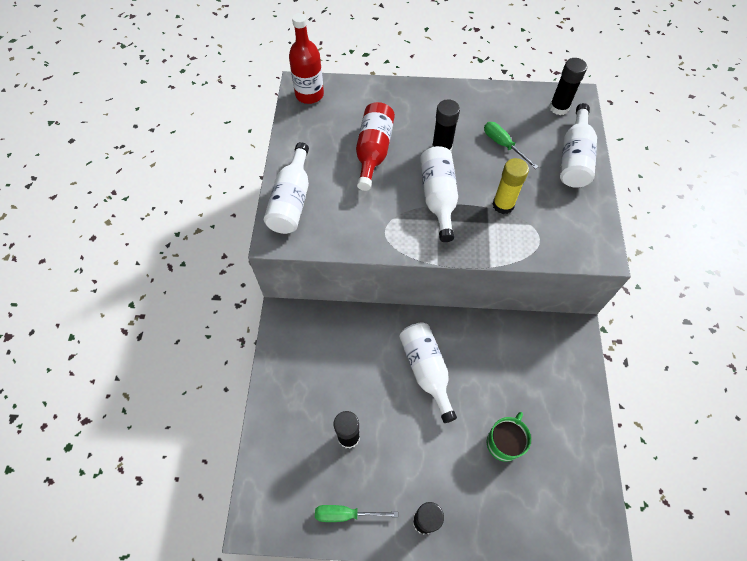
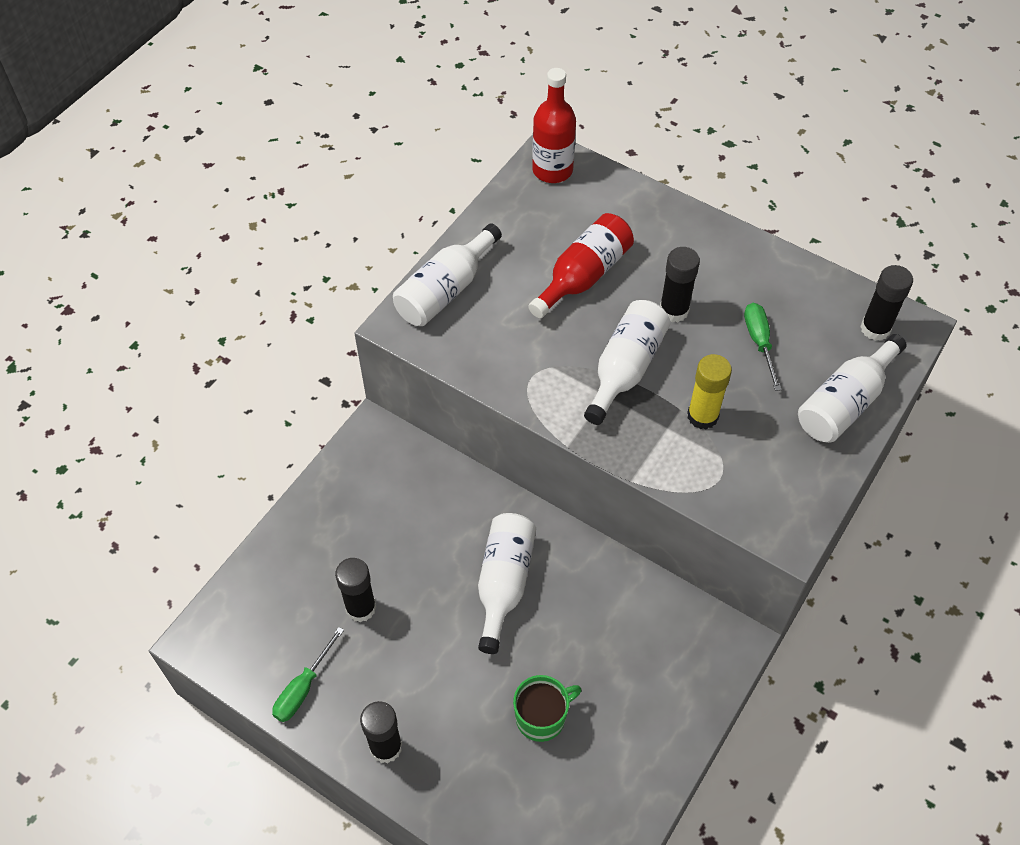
camera: 30 degrees right, 5 degrees down
(346, 514) = (303, 688): green screwdriver -> green screwdriver turned 90 degrees counterclockwise

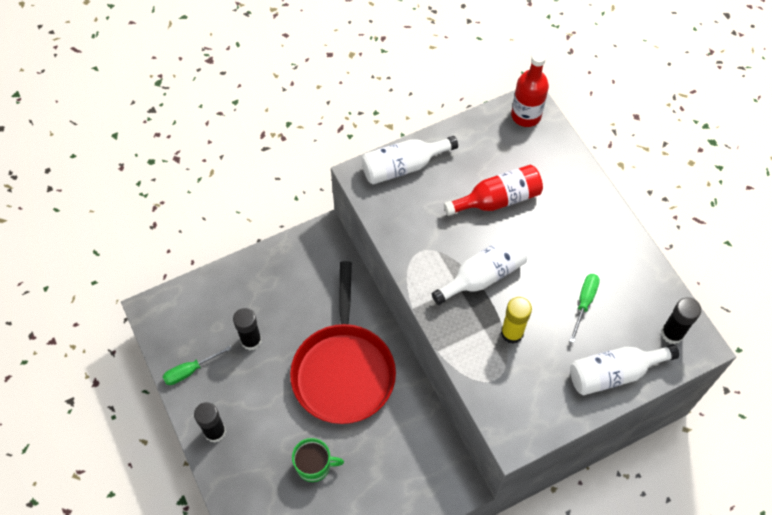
camera: 30 degrees right, 5 degrees up
(503, 583) = (343, 371): white bottle -> red pan
(674, 310) = (541, 252): black glue stick -> none

